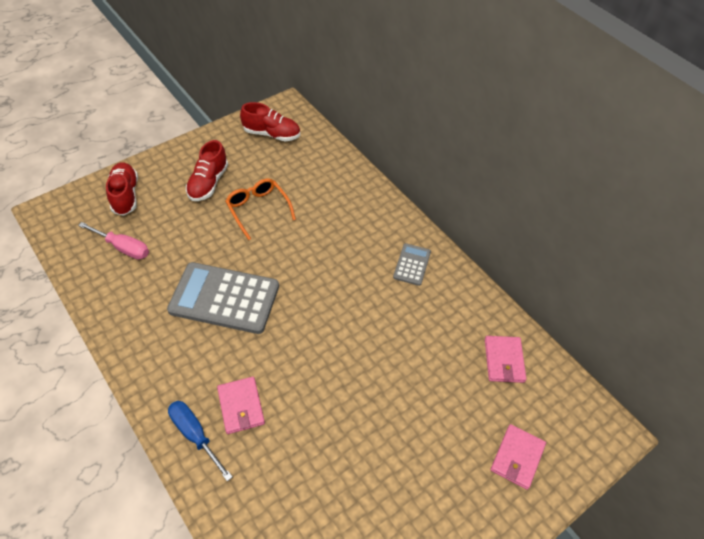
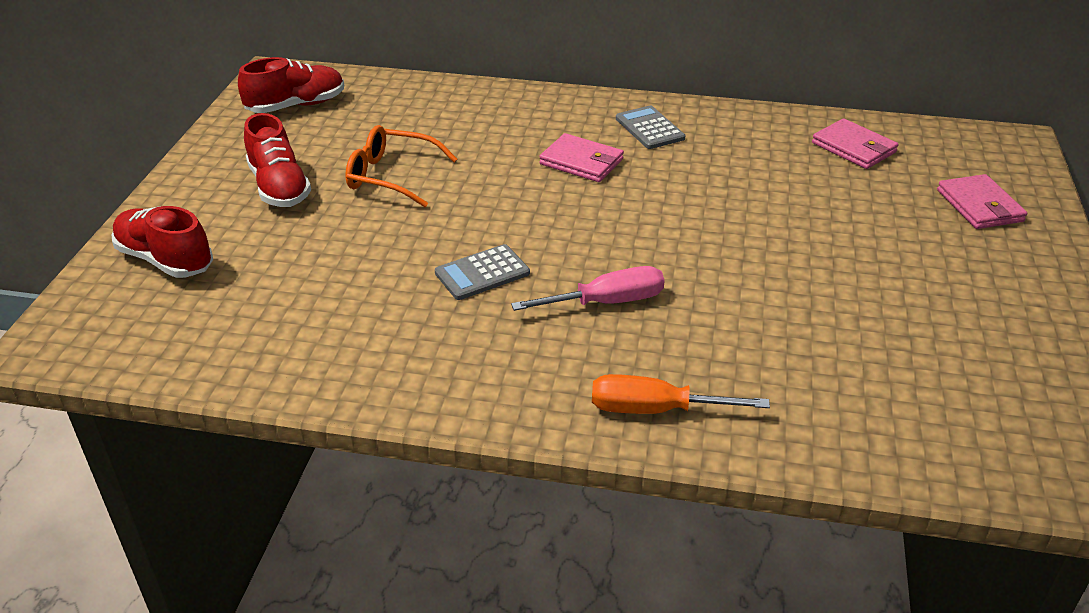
camera: 40 degrees left, 15 degrees down
(123, 248) = (251, 309): pink screwdriver -> pink screwdriver (606, 302)
(195, 435) = (655, 410): blue screwdriver -> orange screwdriver
(224, 298) = (482, 273): grey calculator -> grey calculator, size x0.49
(241, 406) = (665, 349): pink wallet -> pink wallet (581, 162)

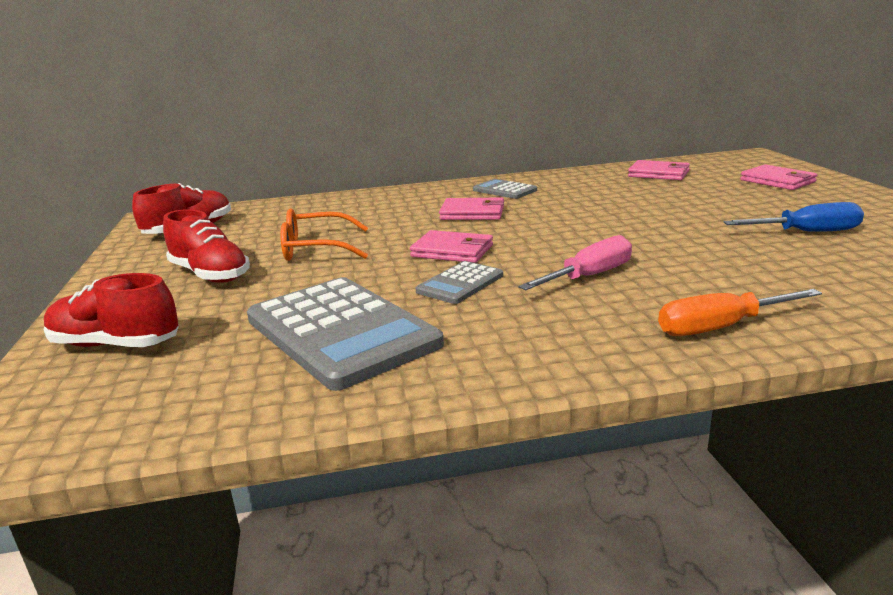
camera: 20 degrees left, 15 degrees down
(340, 304) = (341, 331): none -> grey calculator
(512, 221) = (452, 251): none -> pink wallet
(898, 308) = (807, 232): none -> blue screwdriver

